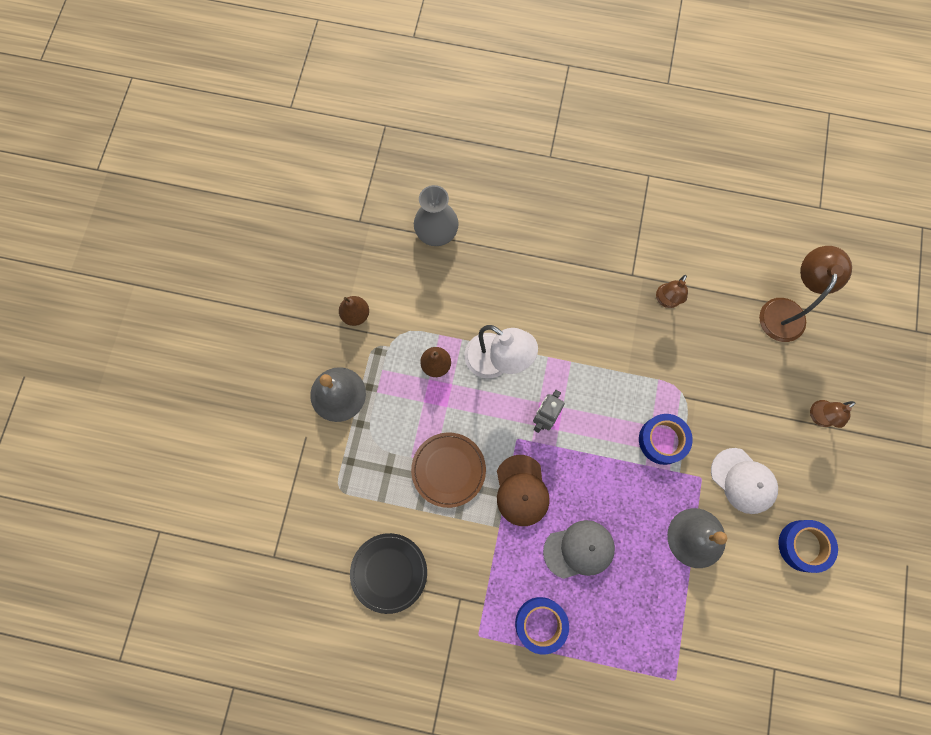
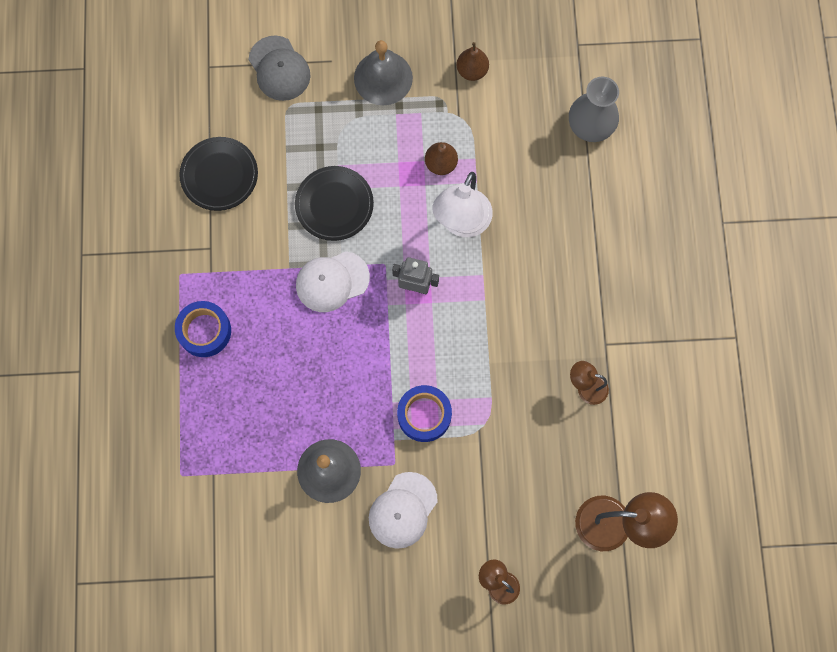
camera: 75 degrees right, 0 degrees up
(448, 470) = (334, 204): brown plate -> black plate
(521, 490) = (332, 281): brown cap -> white cap
(579, 549) = (286, 352): grey cap -> grey cap (279, 68)
(803, 545) = (349, 587): blue tape -> none

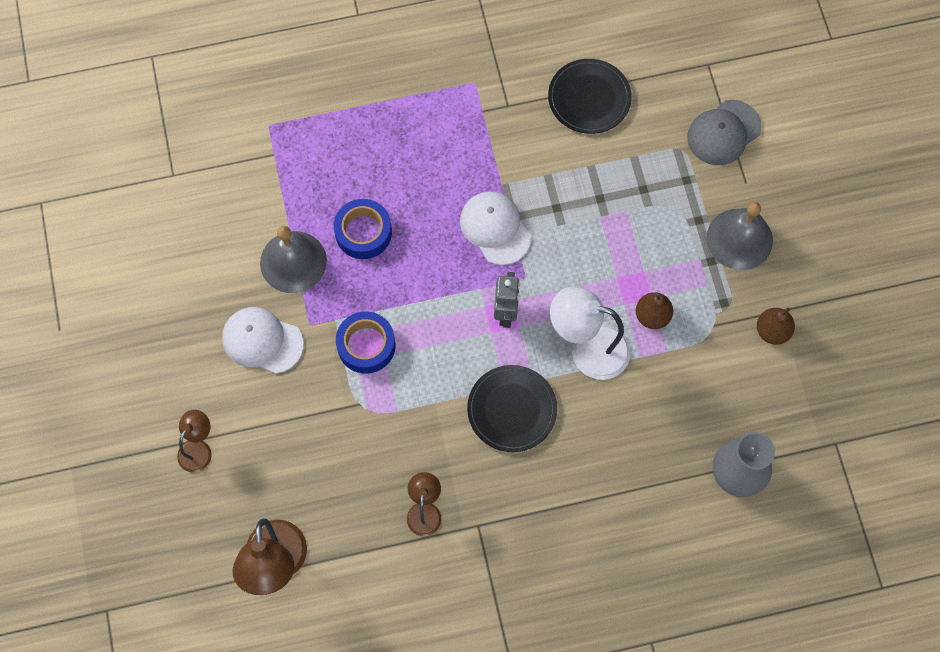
camera: 80 degrees right, 5 degrees down
(204, 331) = (419, 117): blue tape -> blue tape (363, 232)
(334, 204) = (581, 215): black plate -> black plate (512, 409)

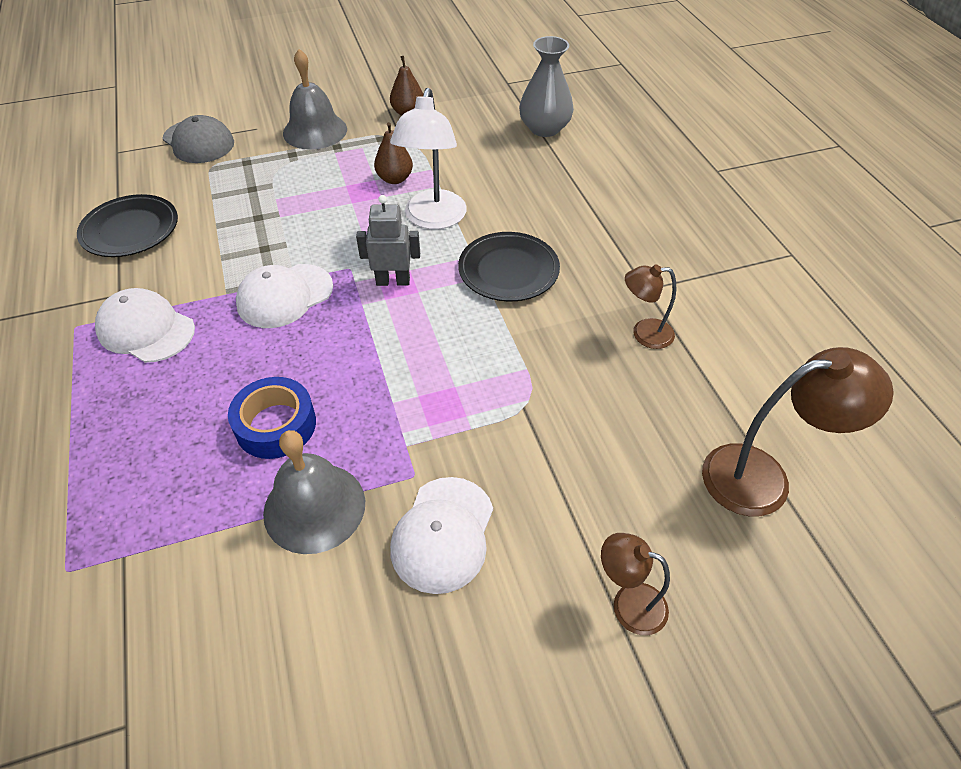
camera: 95 degrees left, 20 degrees down
(366, 345) = (441, 407): blue tape -> none
(466, 132) = (146, 329): none -> white cap

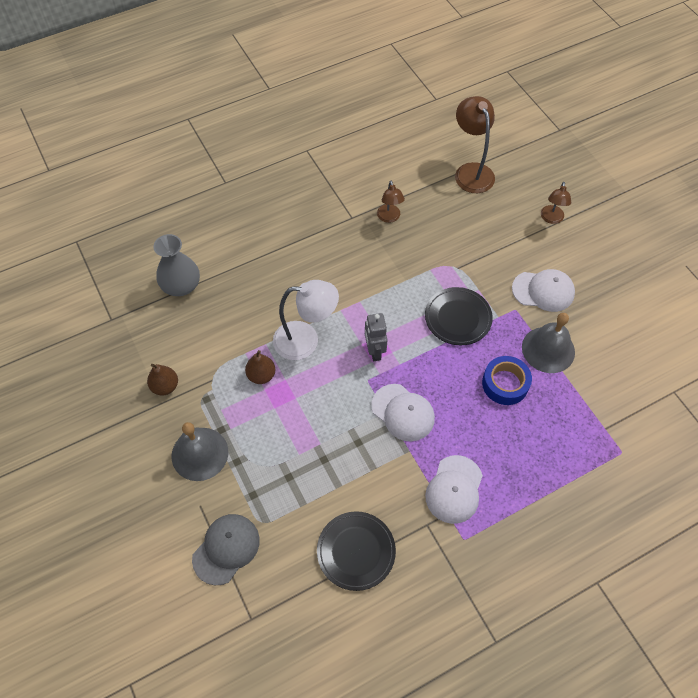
camera: 100 degrees left, 10 degrees up
(508, 270) = (350, 288): black plate -> black plate (458, 318)

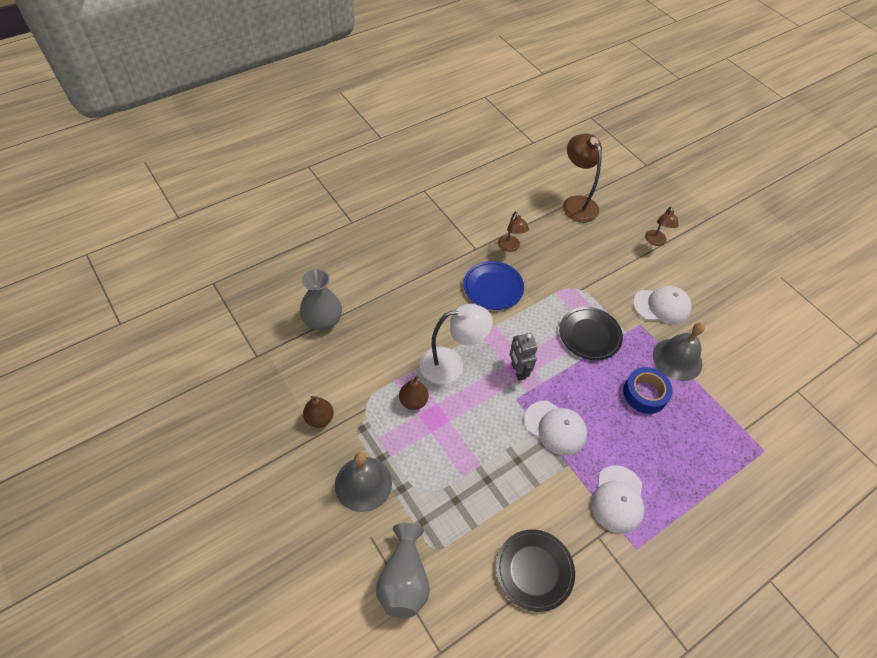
camera: 10 degrees left, 5 degrees down
(226, 549) = (404, 580): grey cap -> grey vase
(363, 260) = (493, 287): none -> blue plate

